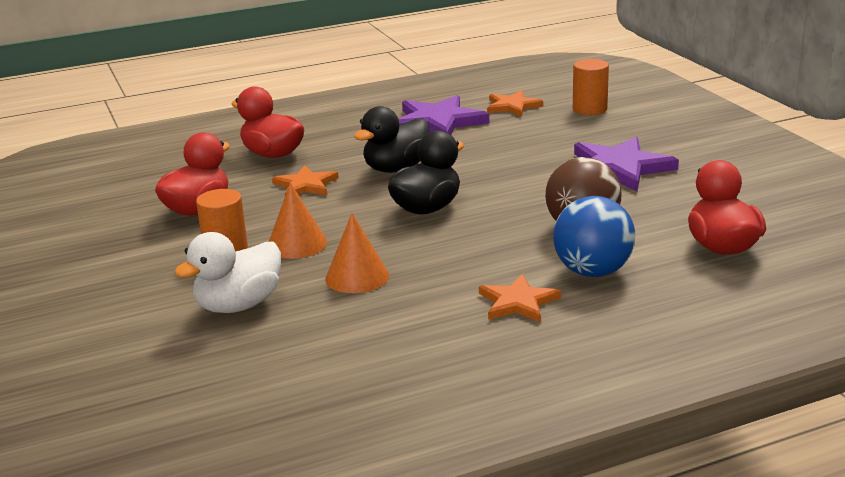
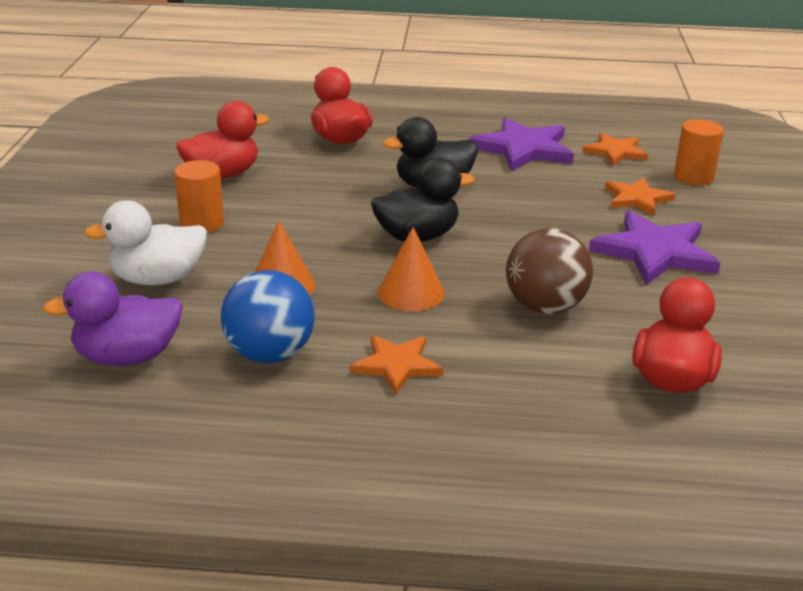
camera: 25 degrees right, 5 degrees up
(286, 370) = (127, 357): none -> purple duck
(297, 244) = (266, 235): orange cone -> orange cone (411, 292)
(306, 185) = (335, 179): orange star -> orange star (637, 199)
(593, 272) = (504, 358): blue ball -> blue ball (270, 354)

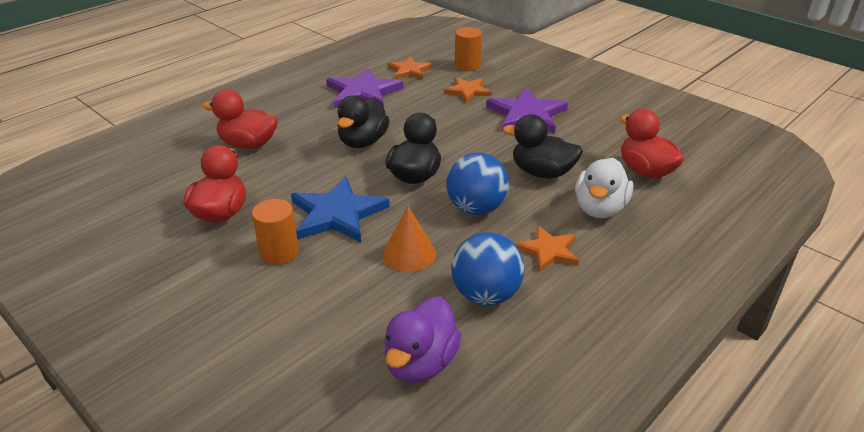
camera: 50 degrees left, 5 degrees up
(157, 279) = (331, 305): white duck -> white duck (599, 209)
(294, 225) = (337, 214): none -> blue star
(411, 292) = (476, 208): orange cone -> blue ball
(545, 307) = (542, 173): brown ball -> black duck

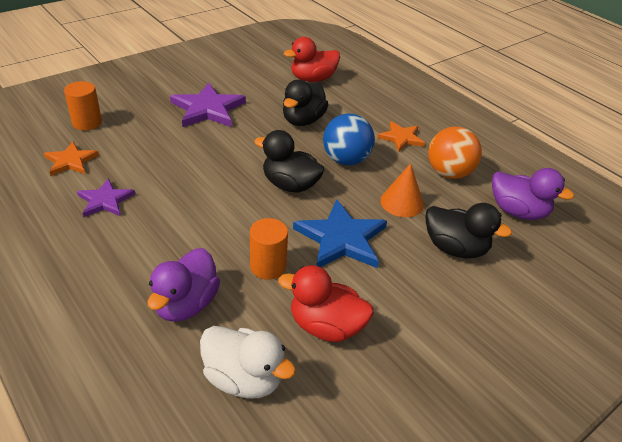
camera: 85 degrees left, 5 degrees up
(248, 144) = (186, 304): red duck -> purple duck
(279, 252) = (395, 280): orange cylinder -> orange cylinder (268, 266)
(363, 93) = (105, 200): purple star -> purple star, size x0.61
(363, 142) = (216, 211): black duck -> black duck (455, 248)
(467, 91) = (144, 131): orange star -> none
(486, 295) = (449, 173): blue ball -> orange ball
(599, 209) = (355, 107): white duck -> white duck (244, 378)

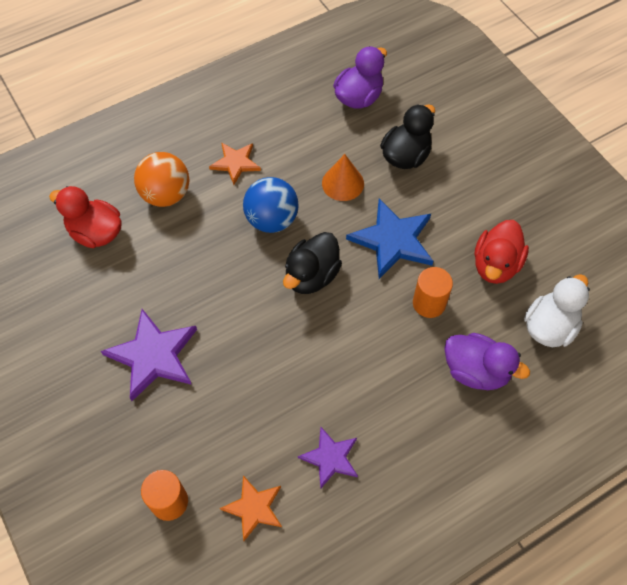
camera: 80 degrees left, 20 degrees up
(303, 120) = (191, 253): black duck -> none
(312, 79) = (96, 233): red duck -> red duck turned 135 degrees clockwise
(449, 173) = (299, 135): orange ball -> orange ball (166, 195)

